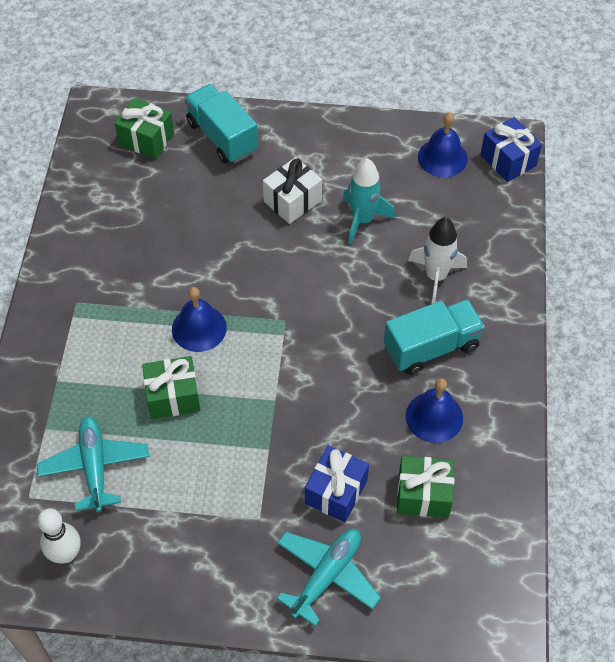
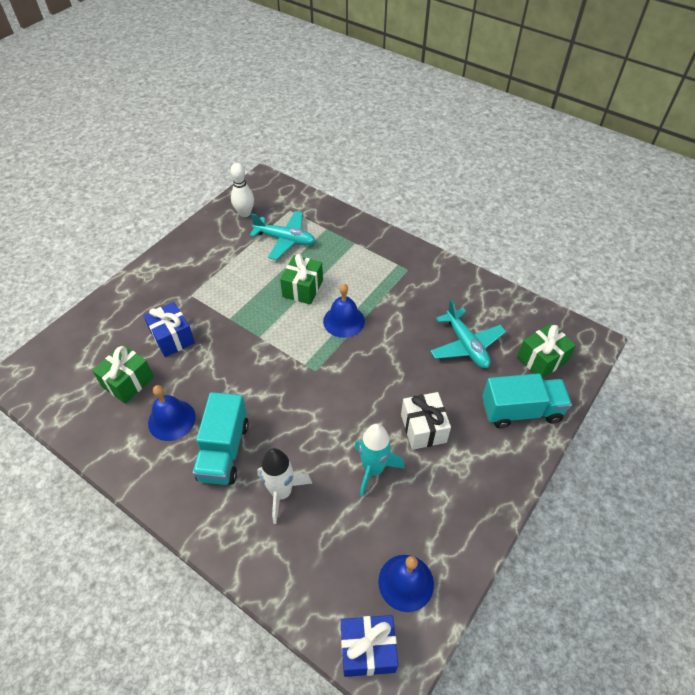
camera: 120 degrees right, 5 degrees down
(326, 576) = (130, 309): turquoise plane -> turquoise plane (466, 345)

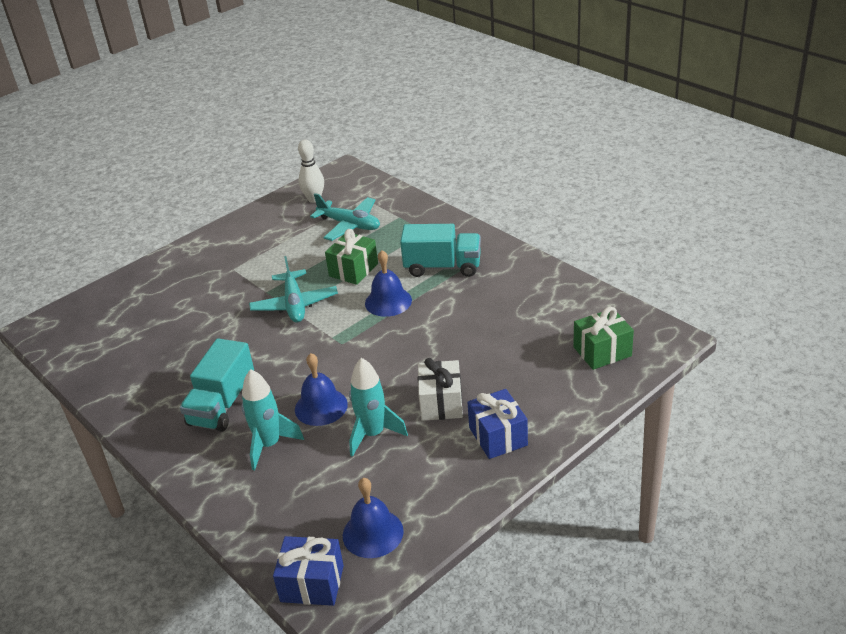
camera: 15 degrees right, 15 degrees down
(128, 382) = (145, 339): green gift -> none
(171, 420) = (178, 374): blue bell -> blue bell (321, 407)
(172, 338) = (202, 305): blue gift -> blue gift (498, 436)
(281, 493) = (269, 445): white rocket -> turquoise rocket
(466, 345) = (518, 332): turquoise plane -> turquoise plane (294, 304)
(521, 411) = (559, 396): turquoise truck -> turquoise truck (442, 267)

